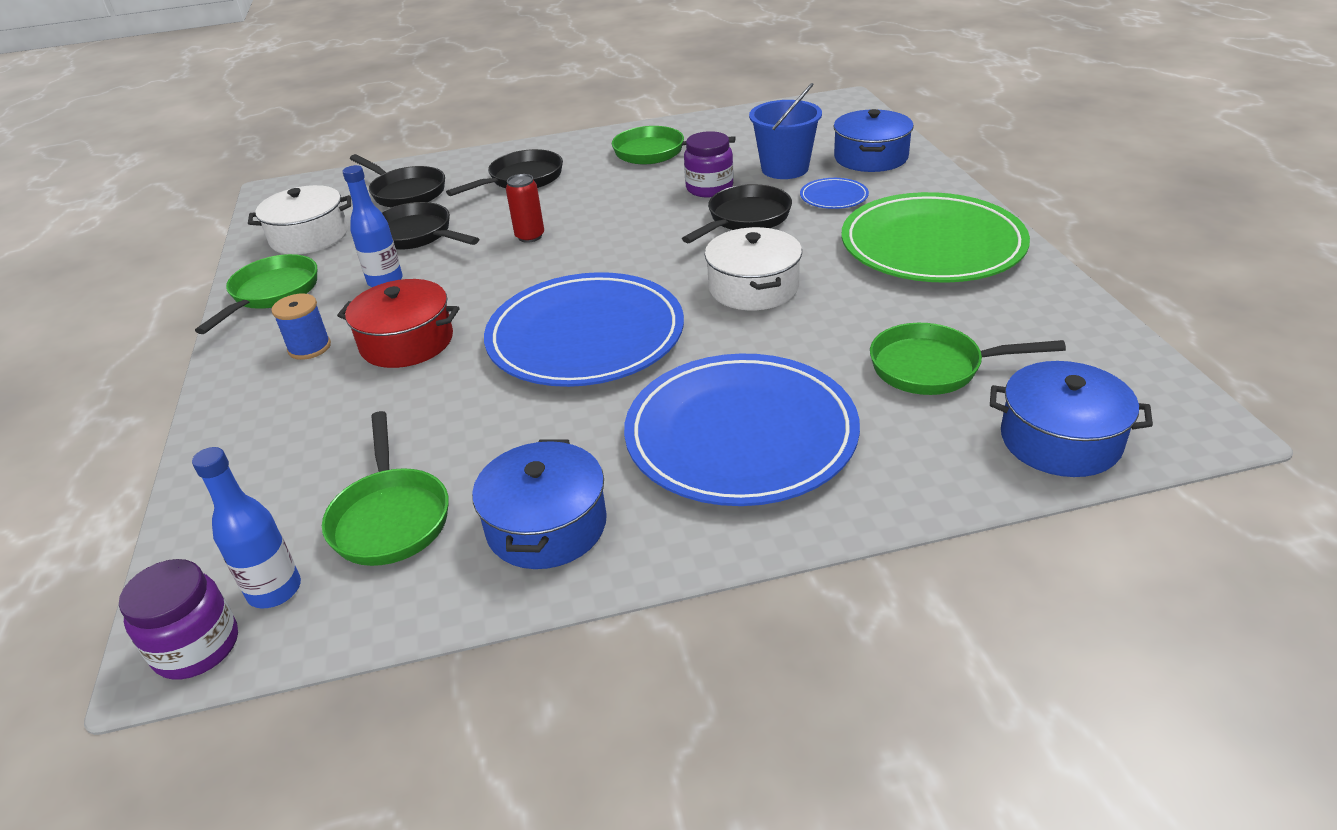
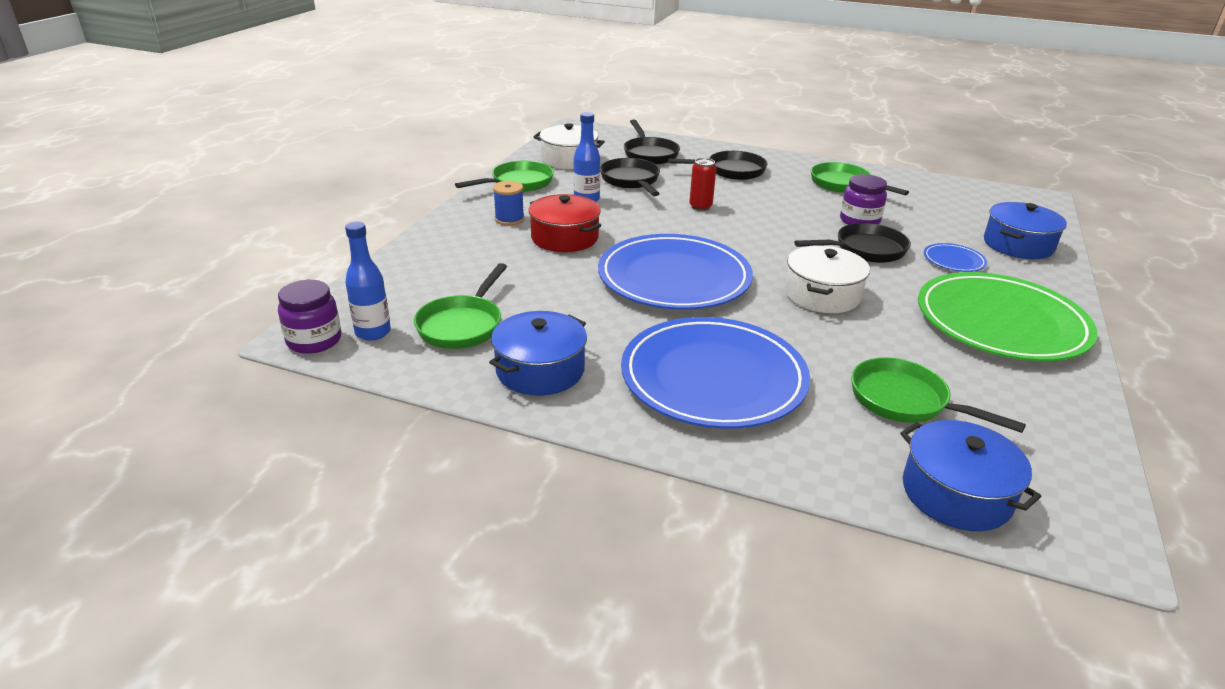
camera: 30 degrees right, 5 degrees down
(785, 169) = (934, 228): blue bucket -> none

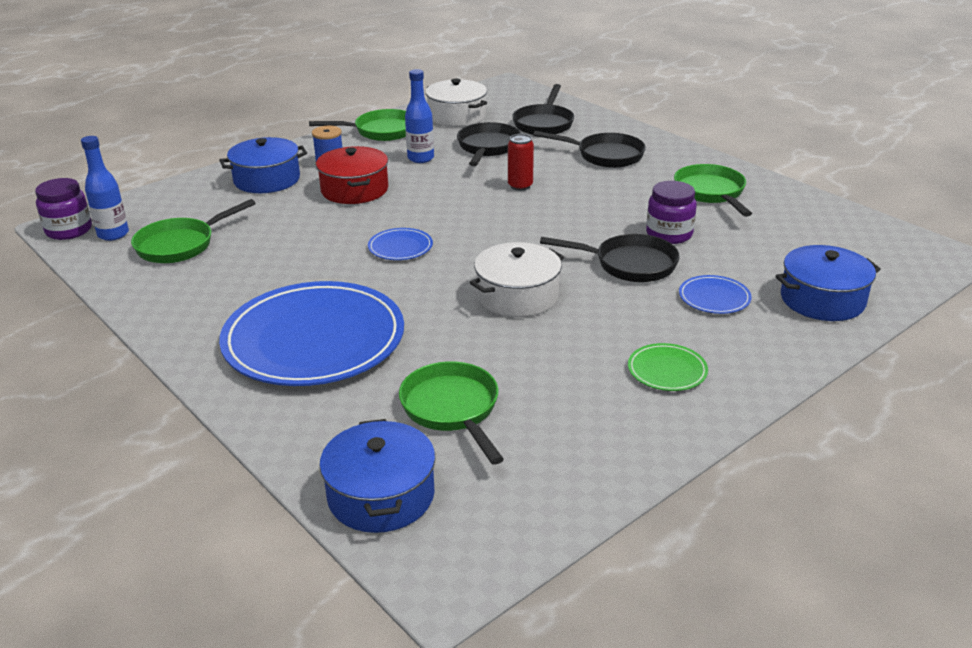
camera: 30 degrees right, 0 degrees up
(540, 370) = (191, 295): blue pot -> blue pot (267, 180)
(674, 278) = (400, 247): blue plate -> blue plate, size x0.41
(1001, 322) = (667, 370): green plate -> green plate, size x0.41

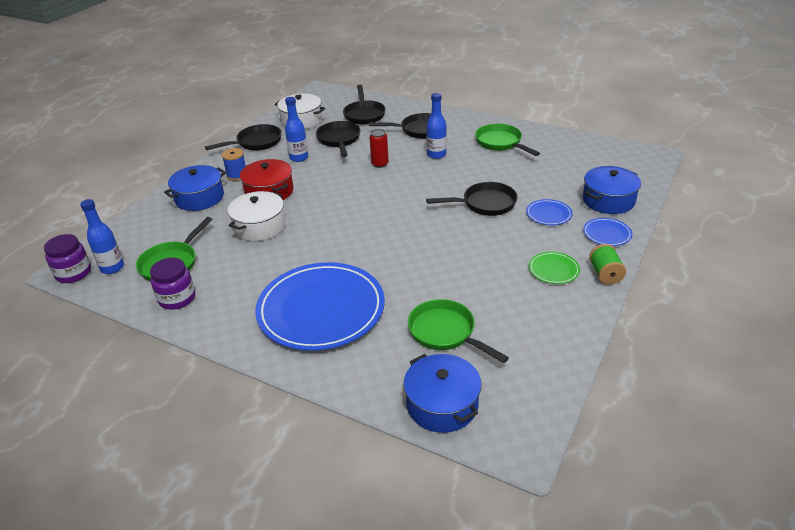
camera: 20 degrees left, 5 degrees up
(381, 131) = (256, 142): green pan -> black pan
(400, 247) = (331, 227): blue plate -> blue plate (607, 234)
(517, 296) = (432, 243): white pot -> white pot (259, 226)
(606, 190) = (436, 155): none -> blue bottle
(669, 234) = (495, 177): purple jar -> purple jar (177, 298)
(742, 395) = (605, 274): none -> green spool

